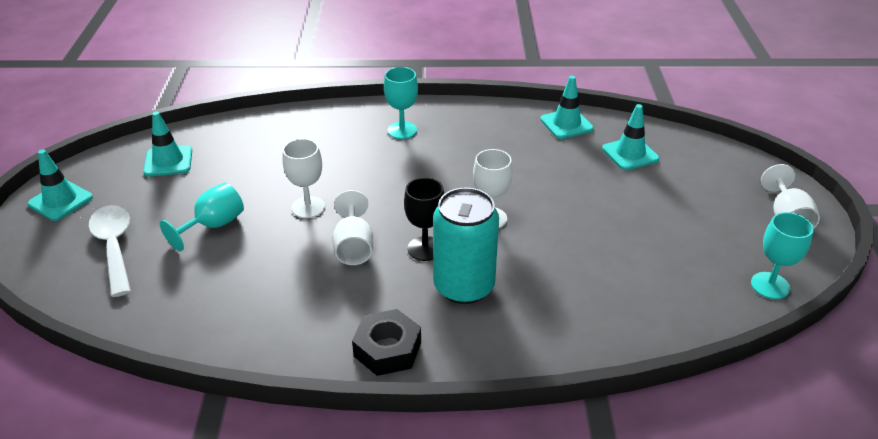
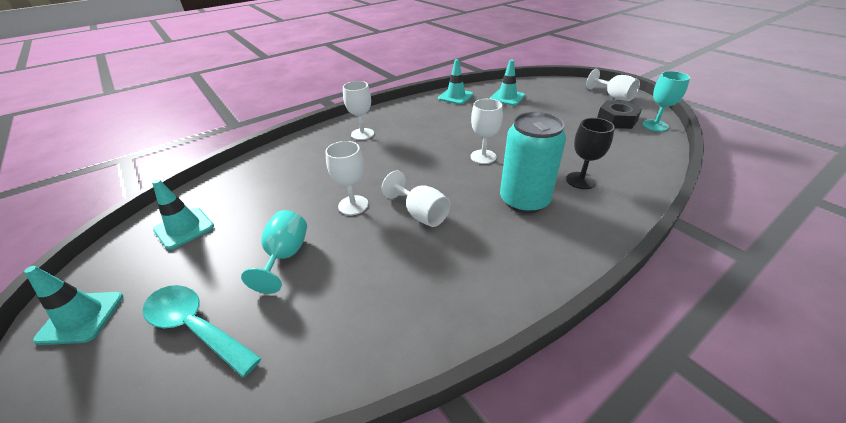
camera: 35 degrees left, 0 degrees up
(114, 247) = (196, 327): white spoon -> turquoise spoon
(387, 349) = (537, 268): black nut -> black nut (617, 120)
(402, 130) = (362, 134): turquoise goblet -> white goblet
(425, 248) = (469, 191): black goblet -> black goblet (581, 180)

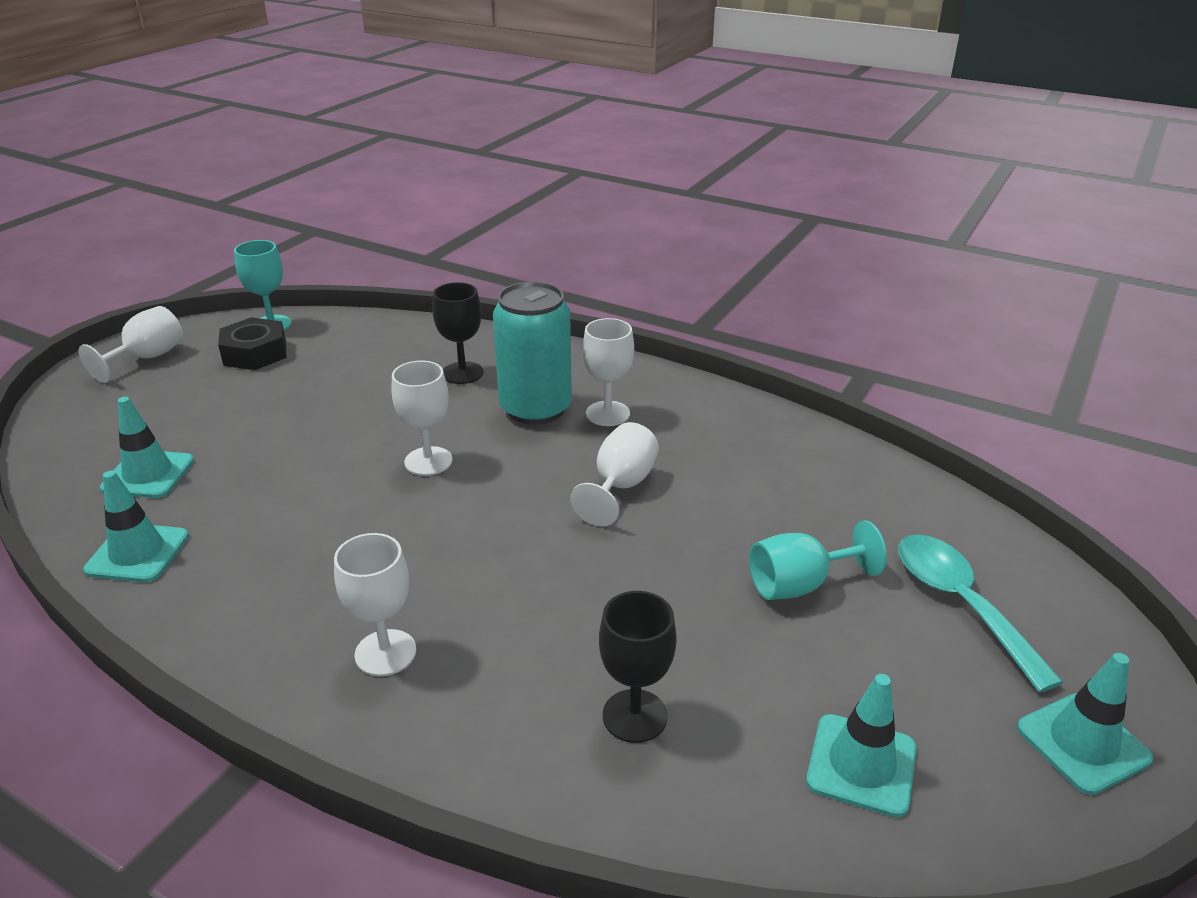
camera: 115 degrees left, 5 degrees down
(196, 327) = (960, 604): turquoise spoon -> turquoise spoon turned 150 degrees clockwise
(276, 178) = (635, 716): none -> black goblet
(353, 205) = (645, 562): white goblet -> white goblet (607, 413)

